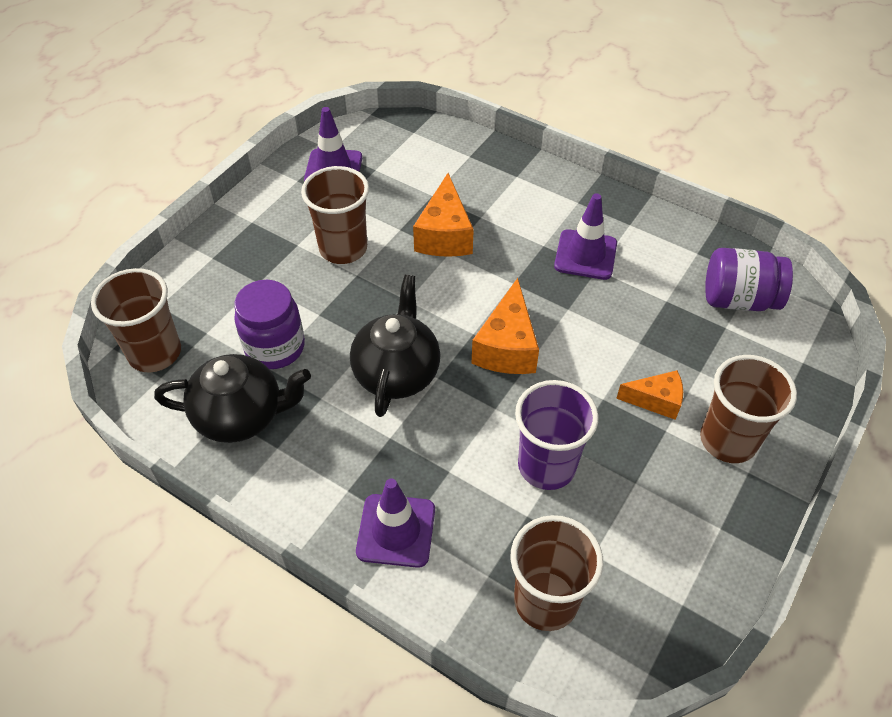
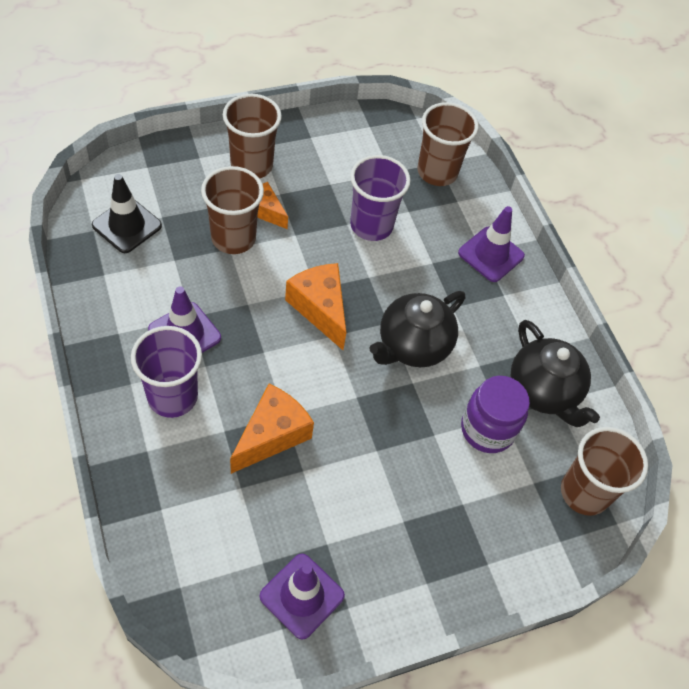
camera: 150 degrees left, 5 degrees up
(241, 415) = (544, 391): black teapot -> black teapot turned 150 degrees counterclockwise
(343, 248) = (367, 486): brown cup -> brown cup (233, 238)
(507, 347) = (320, 309): orange cheese -> orange cheese turned 75 degrees counterclockwise
(540, 213) = (172, 396): none -> purple cup
(738, 299) = (127, 225): purple jar -> black traffic cone

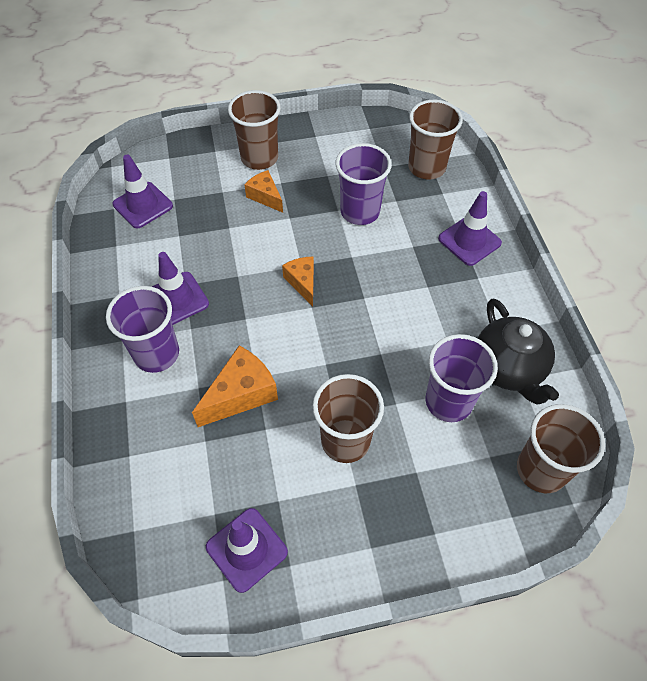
camera: 15 degrees right, 0 degrees up
(127, 225) = (143, 205): black traffic cone -> purple traffic cone
(233, 238) = (233, 218): brown cup -> brown cup (345, 441)
(320, 309) = (302, 283): orange cheese -> orange cheese, size x0.63
(412, 346) = (385, 320): black teapot -> none
(487, 429) = (448, 402): purple jar -> purple cup

